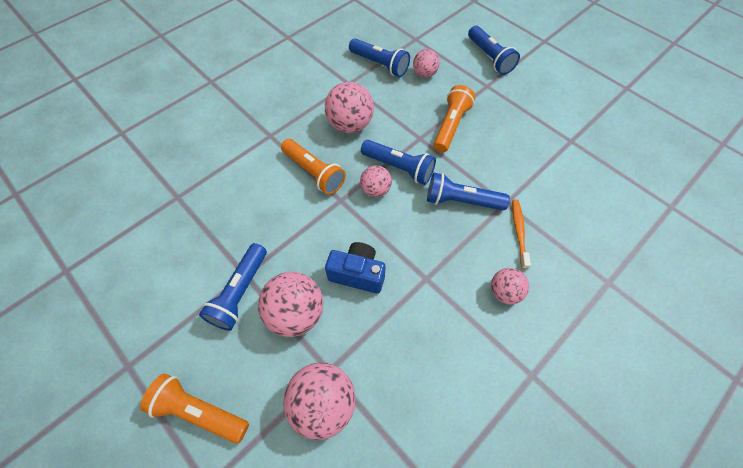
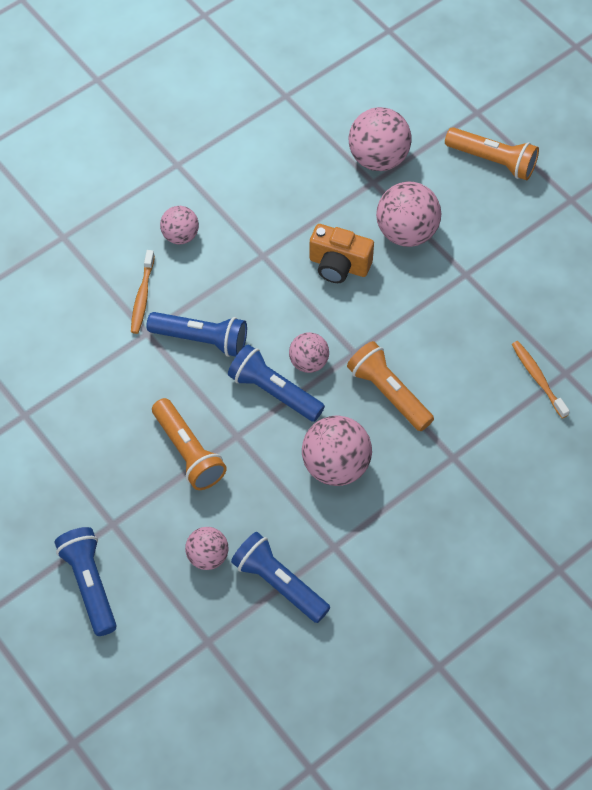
camera: 175 degrees left, 0 degrees up
(199, 191) = (538, 378): none -> orange toothbrush
(240, 292) = (469, 256): blue flashlight -> none
(357, 274) = (339, 265): blue camera -> orange camera
(451, 126) = (188, 452): orange flashlight -> orange flashlight turned 60 degrees counterclockwise

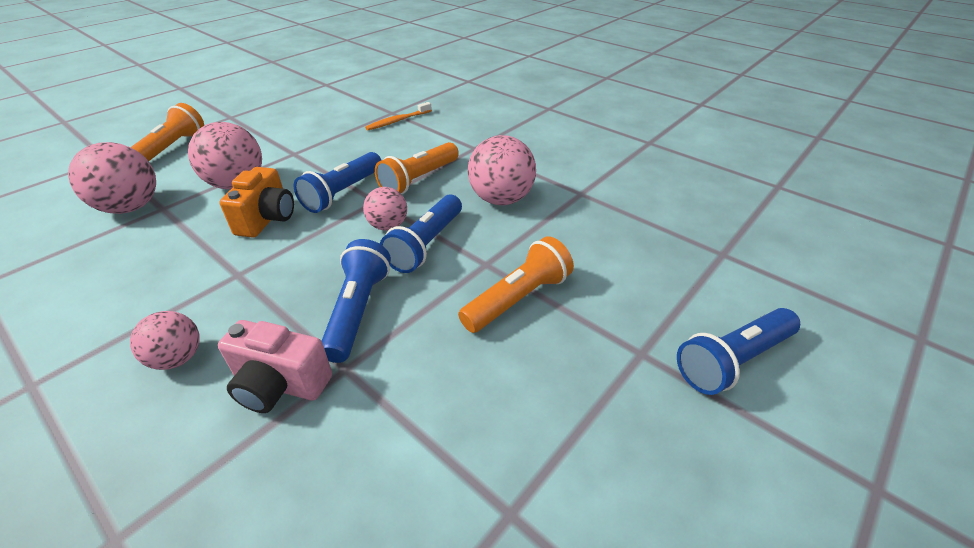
camera: 100 degrees left, 20 degrees down
(142, 296) = (280, 385): orange toothbrush -> pink camera
(208, 556) = (635, 266): pink ball -> none
(279, 583) = (634, 218): blue flashlight -> blue flashlight (342, 193)

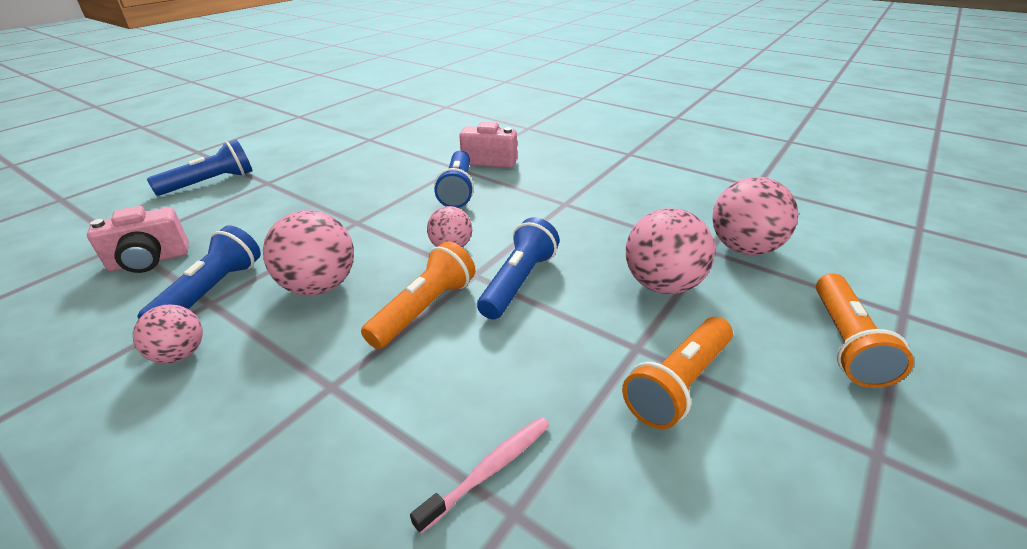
camera: 175 degrees right, 5 degrees down
(178, 358) = (560, 165): pink ball -> pink ball (180, 354)
(267, 219) = (582, 246): orange camera -> none
(398, 121) = (489, 470): orange toothbrush -> pink toothbrush
(426, 244) = (410, 233): blue flashlight -> blue flashlight (212, 292)
(518, 299) = (336, 202): orange flashlight -> orange flashlight (678, 384)
(670, 231) = (149, 261): none -> pink camera

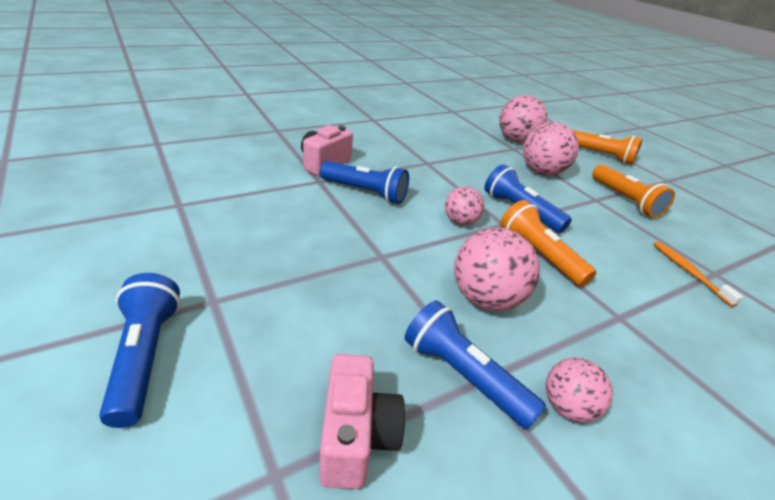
camera: 70 degrees left, 0 degrees up
(489, 470) = (689, 272): pink toothbrush -> orange toothbrush

